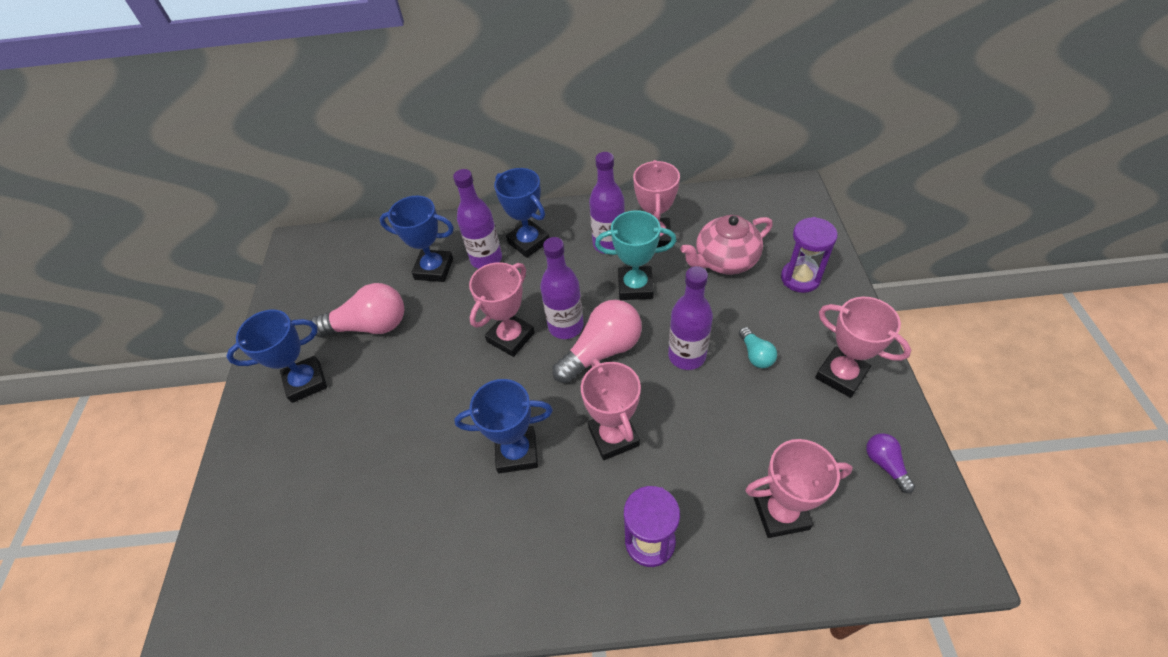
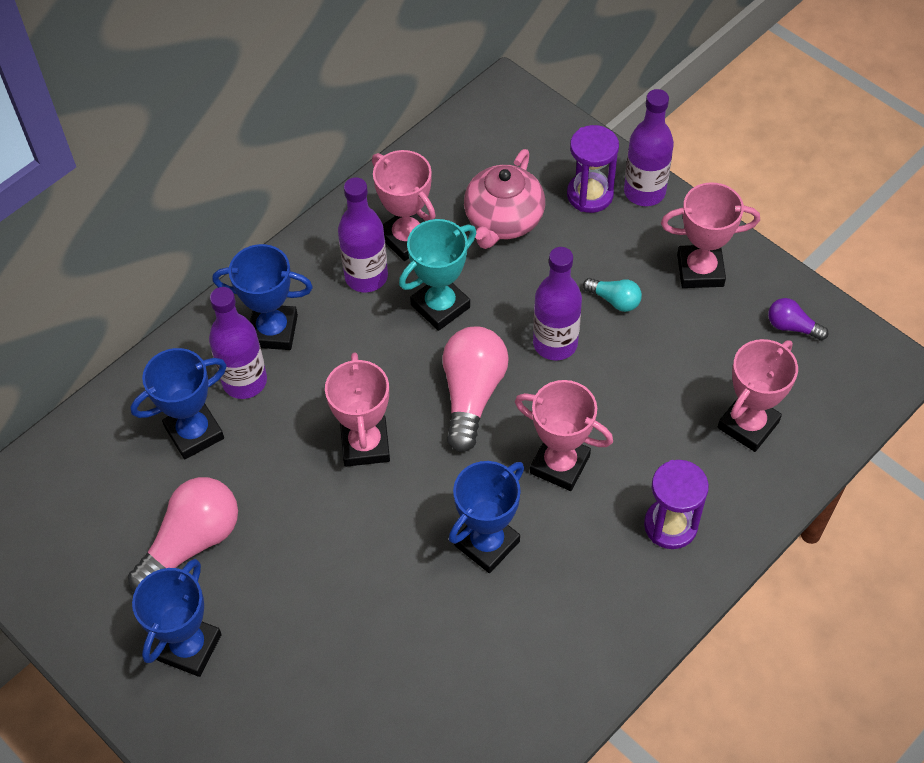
camera: 45 degrees left, 5 degrees up
(566, 326) = (410, 394): purple bottle -> purple bottle (644, 192)

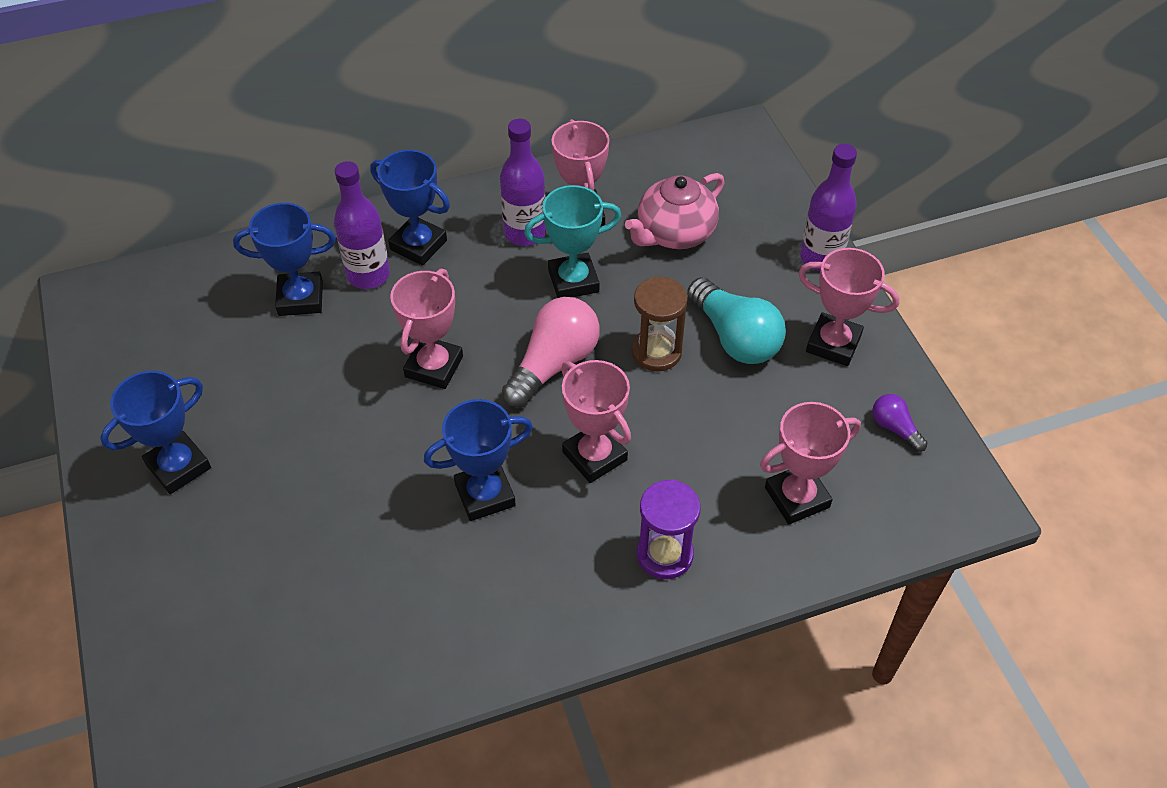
camera: 25 degrees right, 5 degrees down
(192, 543) = (239, 384): pink light bulb -> none
(555, 343) = (656, 352): purple bottle -> brown hourglass
(590, 195) = (767, 241): purple hourglass -> none
(614, 300) = (735, 337): turquoise light bulb -> turquoise light bulb, size x1.97

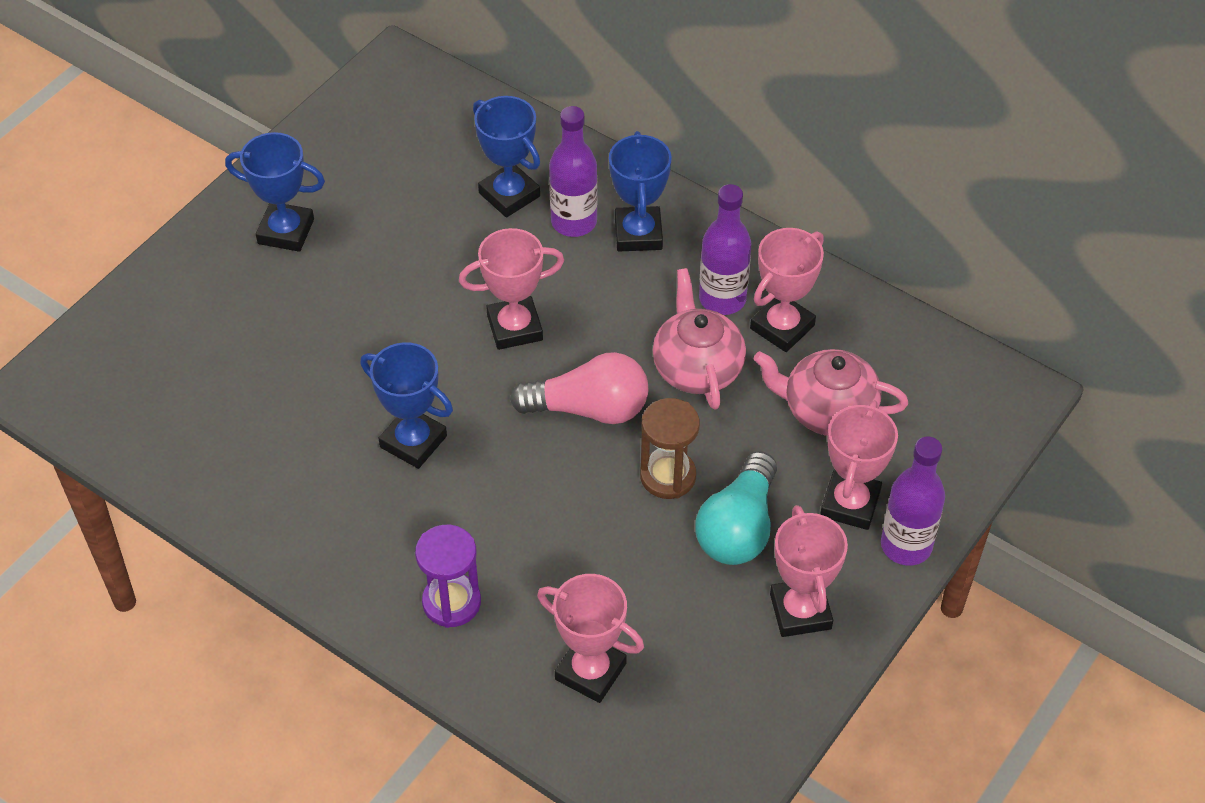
camera: 55 degrees right, 0 degrees up
(573, 281) = (697, 368): turquoise trophy -> pink teapot
(594, 456) = (514, 495): pink trophy -> pink trophy (850, 504)
(895, 428) = (737, 713): purple light bulb -> none

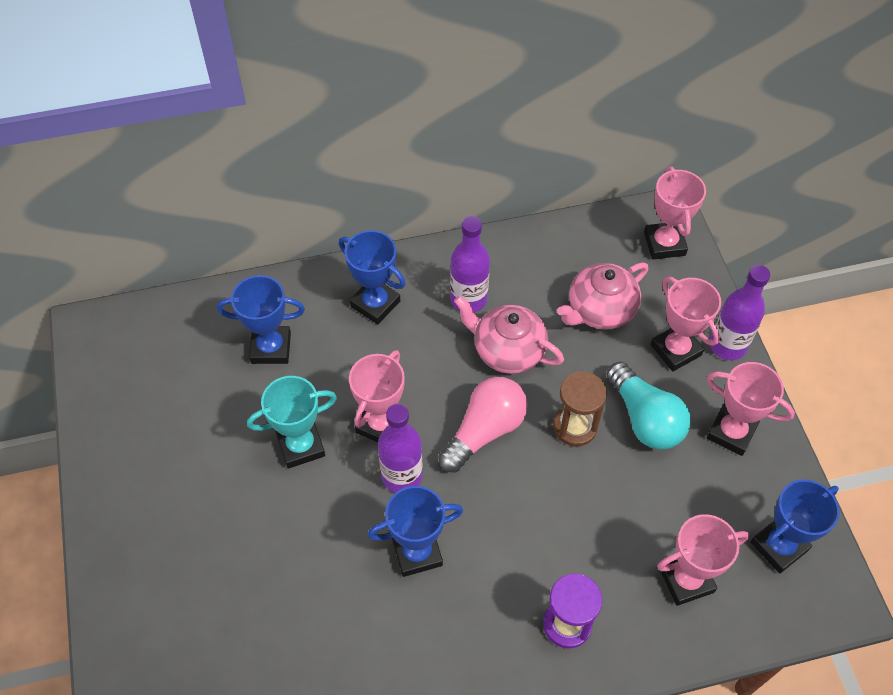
camera: 50 degrees left, 5 degrees up
(286, 231) = (160, 501): blue trophy -> blue trophy (779, 546)
(434, 286) = (301, 446): none -> turquoise trophy
(574, 222) = (330, 330): purple bottle -> purple bottle (402, 476)
(782, 327) = (518, 286): pink trophy -> pink trophy (664, 244)

